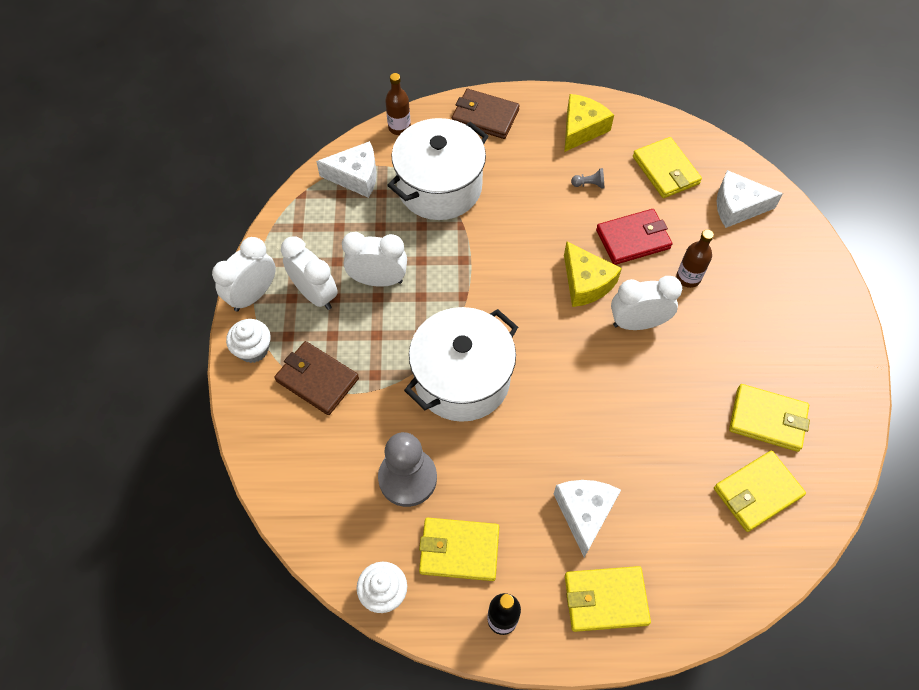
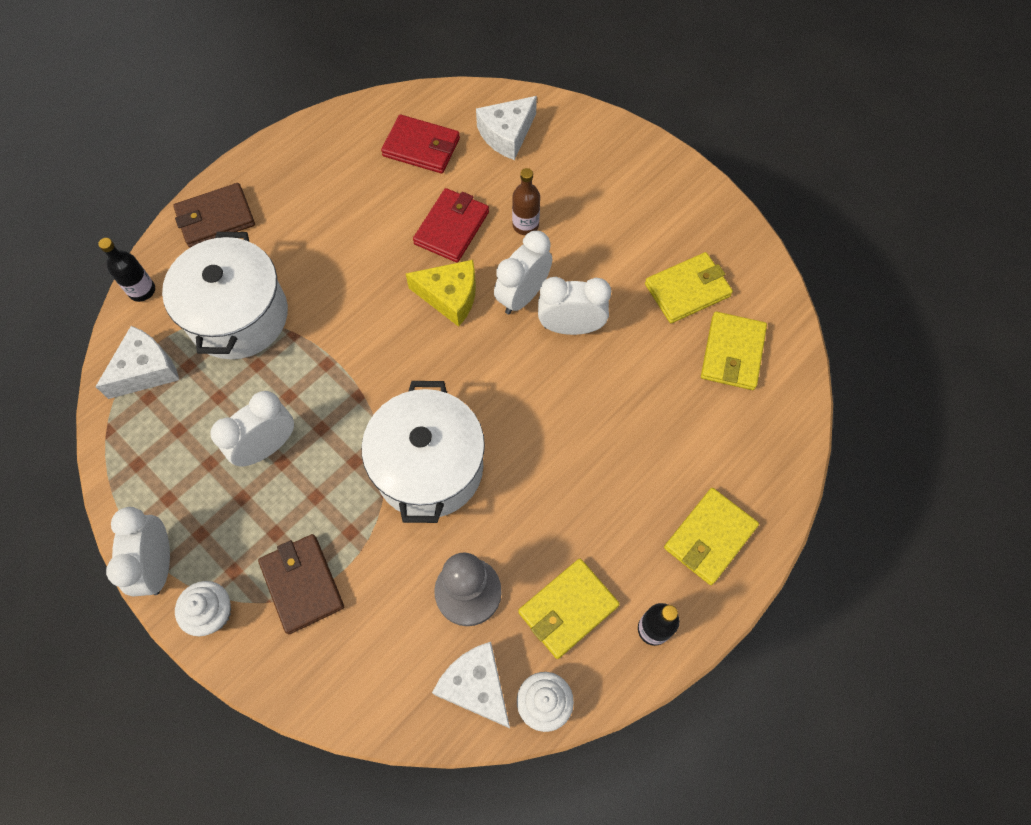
camera: 45 degrees left, 5 degrees up
(315, 294) = (220, 510): white clock -> white clock (571, 327)
(317, 379) = (302, 584): brown wallet -> brown wallet turned 75 degrees clockwise
(399, 127) = (142, 290): brown bottle -> black bottle
(582, 129) = (315, 164): yellow cheese -> none
(584, 513) = (631, 486): white cheese -> white cheese (476, 686)
(589, 184) = (370, 209): grey pawn -> none
(665, 170) = (421, 147): yellow wallet -> red wallet

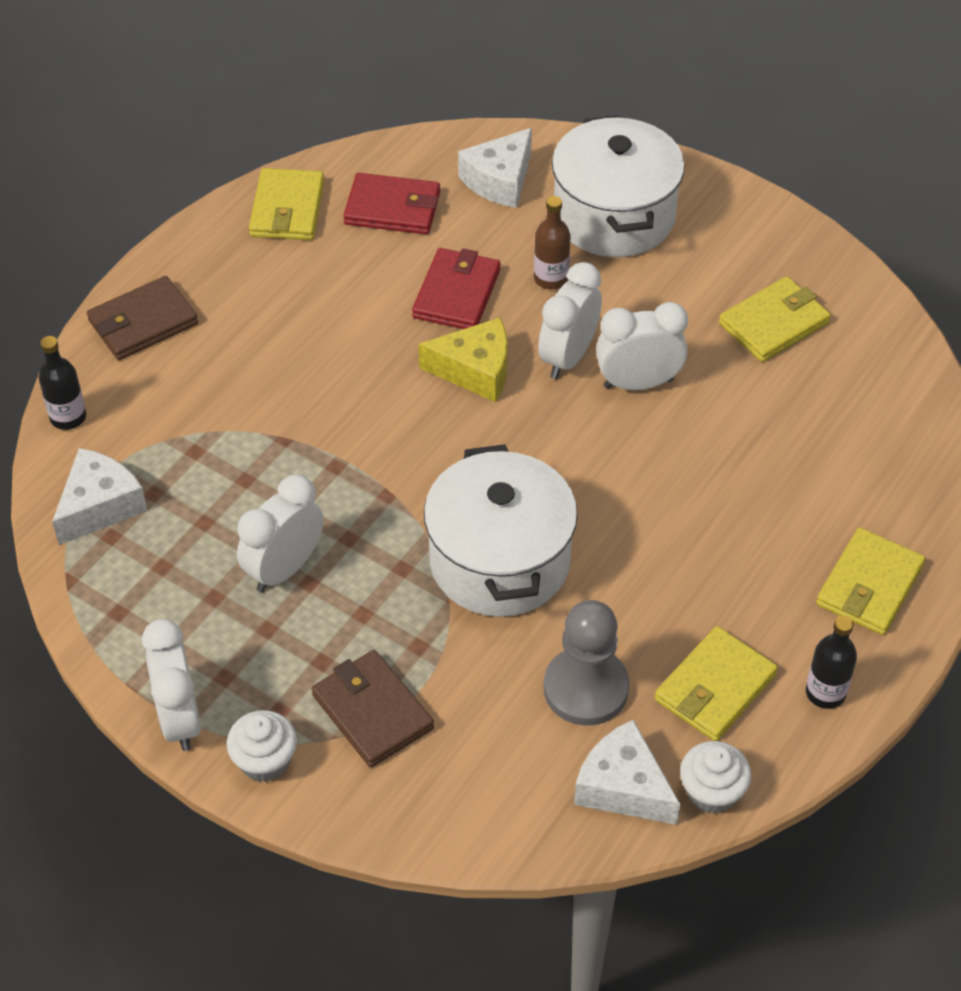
camera: 10 degrees left, 15 degrees down
(238, 316) = (205, 429): white pot -> white pot (614, 216)
(732, 353) = (847, 384): yellow wallet -> yellow wallet (287, 209)

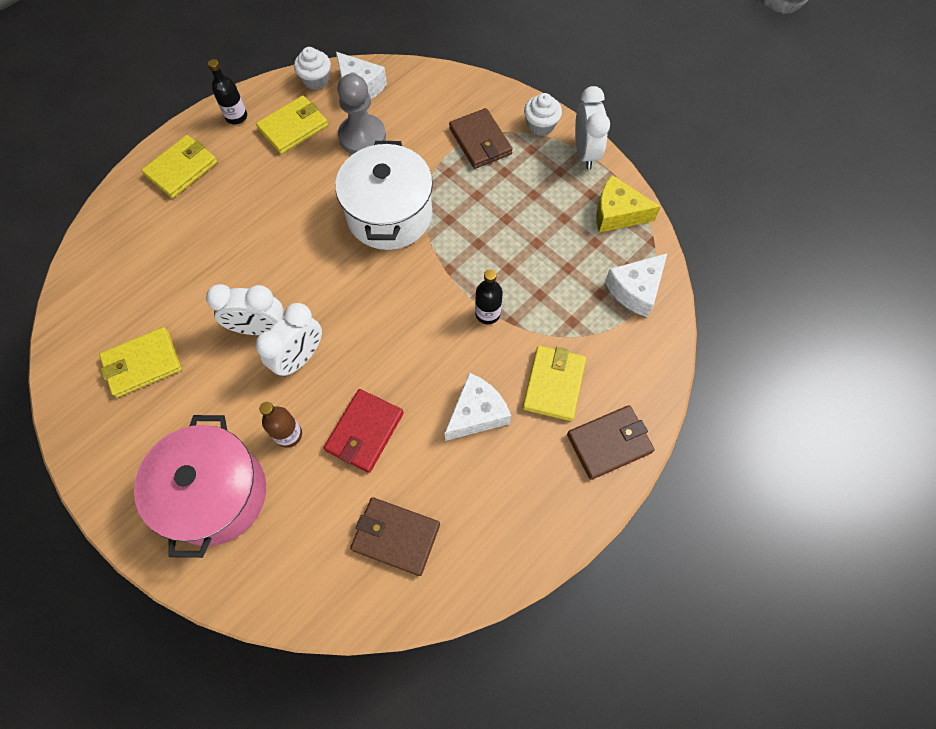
camera: 170 degrees left, 15 degrees up
(68, 417) = (661, 363): black bottle -> black bottle (487, 313)
(284, 568) = (520, 229): white clock -> none
(287, 209) = (485, 552): yellow wallet -> yellow wallet (554, 384)
(392, 208) = (396, 536): red wallet -> brown wallet
(475, 370) = (368, 357): yellow cheese -> yellow cheese (617, 213)
(499, 180) = (297, 555): white cheese -> white cheese (477, 413)
(614, 216) = (216, 494): white pot -> pink pot

